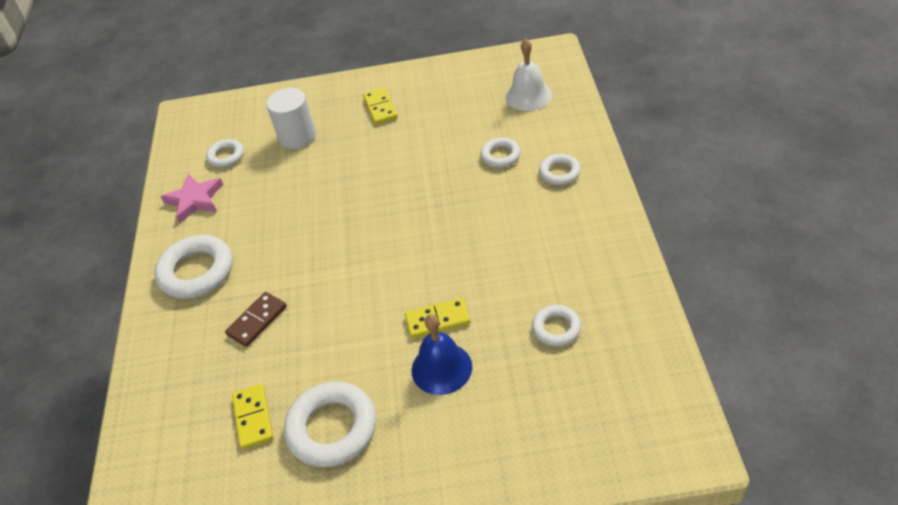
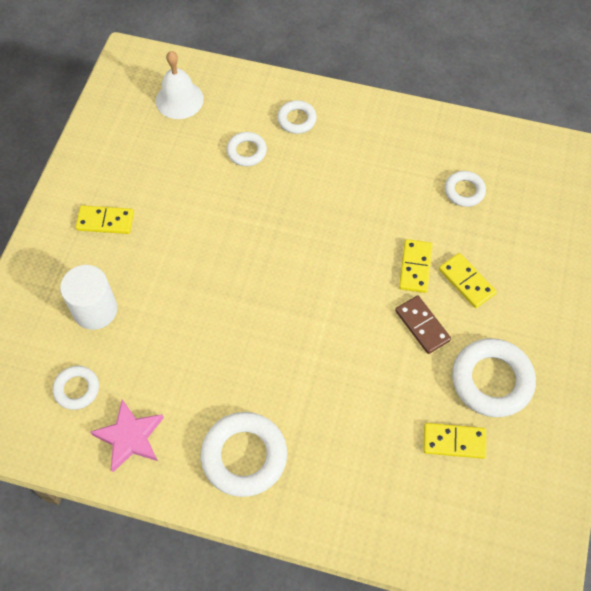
camera: 75 degrees left, 15 degrees up
(257, 321) = (342, 412): brown domino -> brown domino (422, 326)
(441, 368) = (466, 281): blue bell -> yellow domino

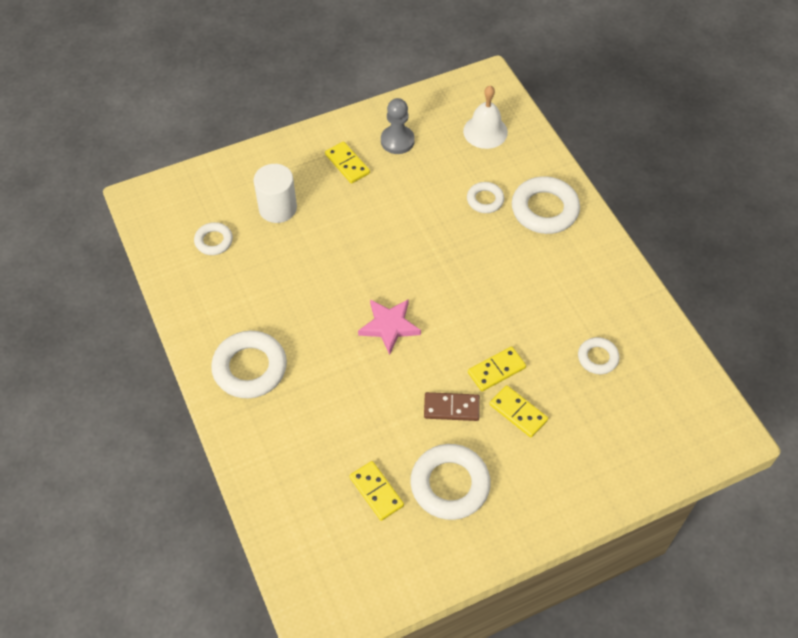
camera: 50 degrees right, 5 degrees down
(121, 167) = (397, 141): none -> grey pawn
(130, 437) = (206, 294): pink star -> pink star (389, 326)
(296, 119) = (544, 209): white ring -> white ring, size x1.80
(422, 326) = (451, 408): brown domino -> brown domino turned 75 degrees clockwise
(466, 281) = (518, 412): yellow domino -> yellow domino turned 60 degrees counterclockwise

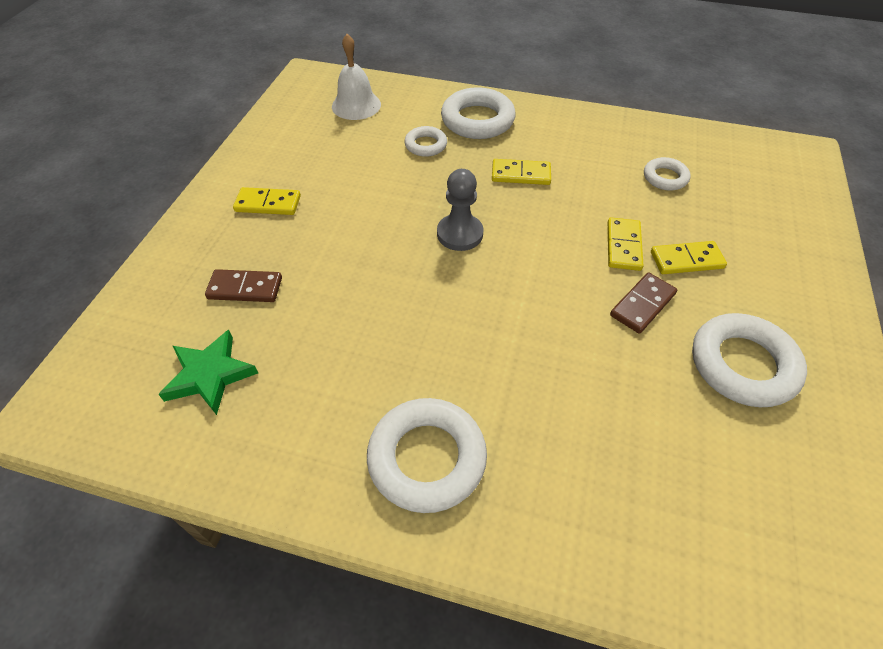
camera: 50 degrees left, 5 degrees down
(214, 241) = (210, 375): white ring -> green star
(277, 208) = (245, 288): white cylinder -> brown domino
(376, 492) = (710, 439): yellow domino -> yellow domino (521, 174)
(389, 326) = (496, 291): pink star -> none
(397, 141) = (291, 157): grey pawn -> grey pawn (460, 234)

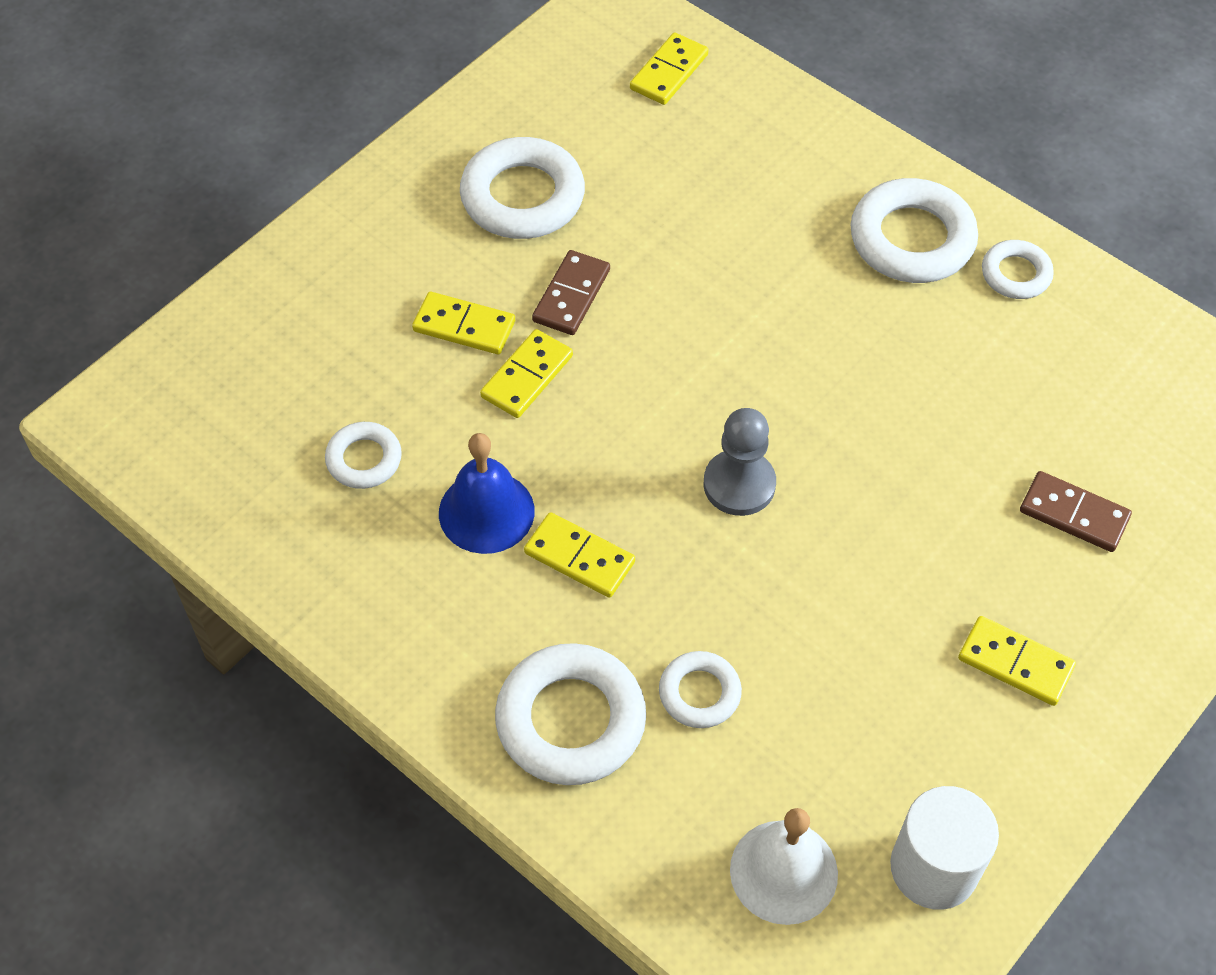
camera: 155 degrees left, 5 degrees up
(210, 375) = (1131, 409): green star -> none
(290, 124) = (934, 867): none -> white cylinder
(326, 460) = (1015, 274): none -> white ring
(583, 177) = (486, 512): none -> blue bell
(642, 304) = (571, 296): brown domino -> brown domino turned 45 degrees counterclockwise
(752, 561) = (669, 72): none -> yellow domino

